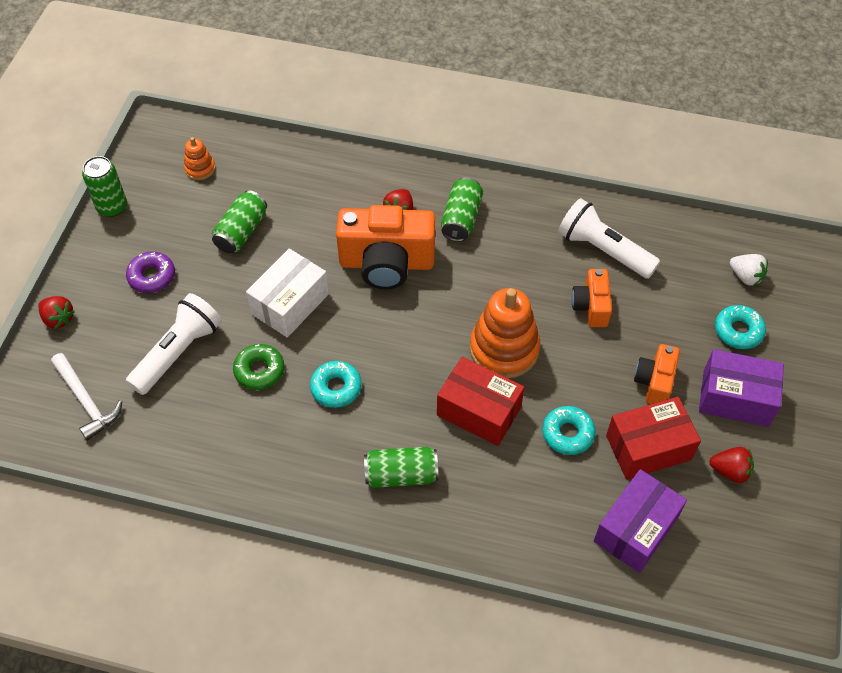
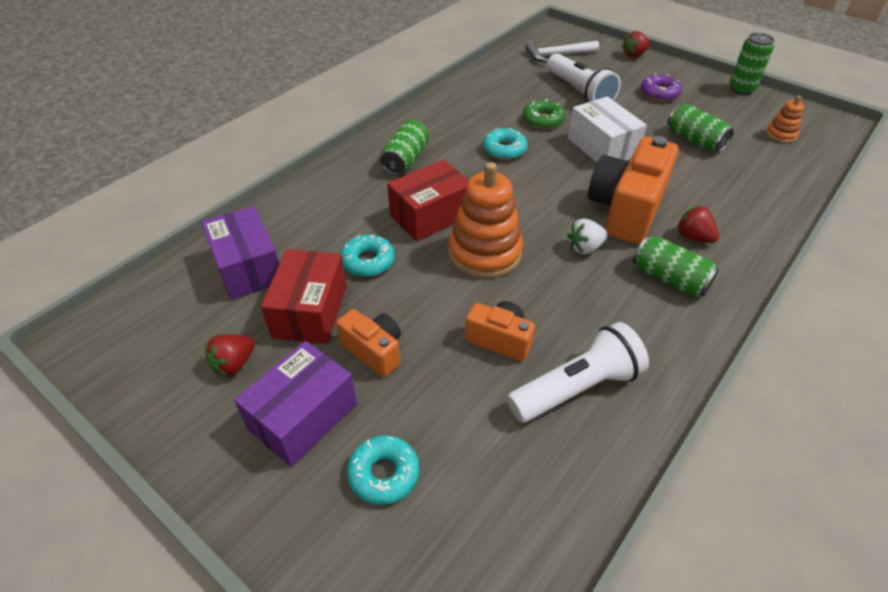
camera: 115 degrees right, 10 degrees down
(745, 276) = (461, 539): white strawberry -> white strawberry (585, 248)

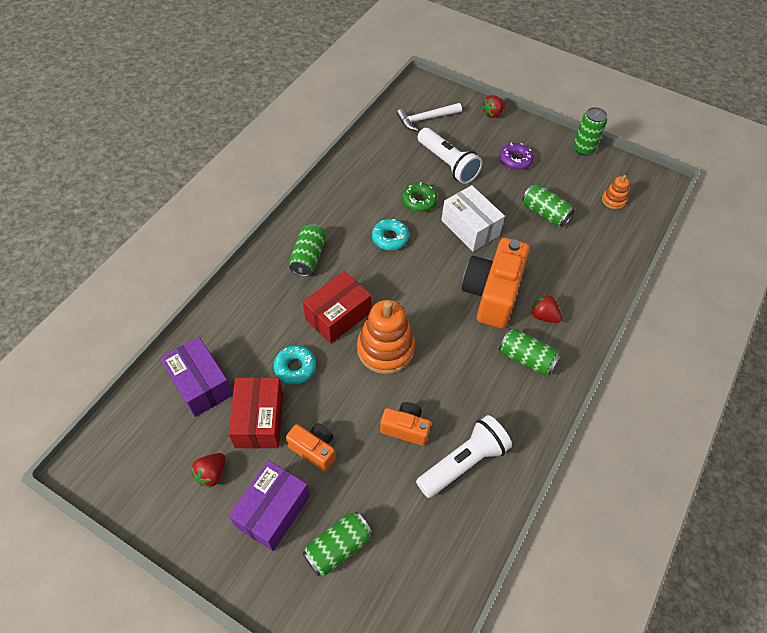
camera: 10 degrees left, 10 degrees up
(384, 474) = (338, 547): turquoise donut -> green can
(585, 248) = (462, 335): white strawberry -> none

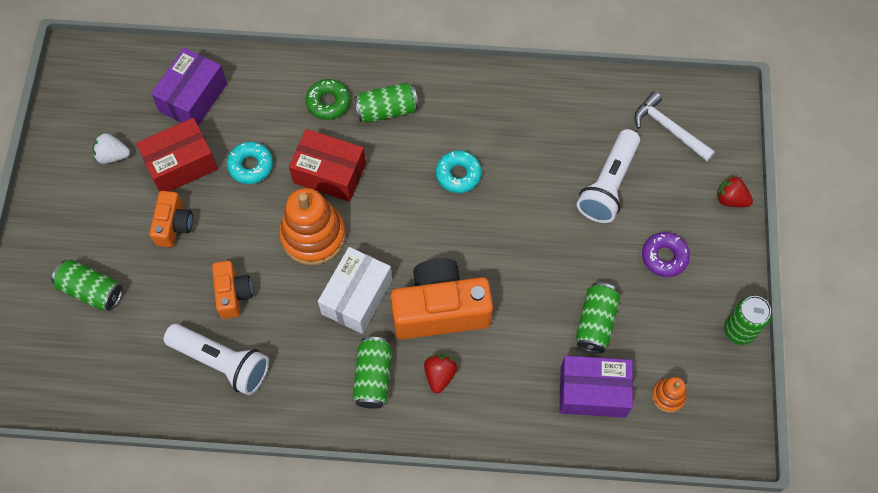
camera: 65 degrees right, 10 degrees up
(211, 474) = (113, 155): red strawberry -> white strawberry
(272, 511) = (101, 221): purple box -> purple box (593, 392)
(419, 201) = (530, 179): green donut -> green donut (328, 102)
(470, 228) = (522, 249): white box -> white box (356, 297)

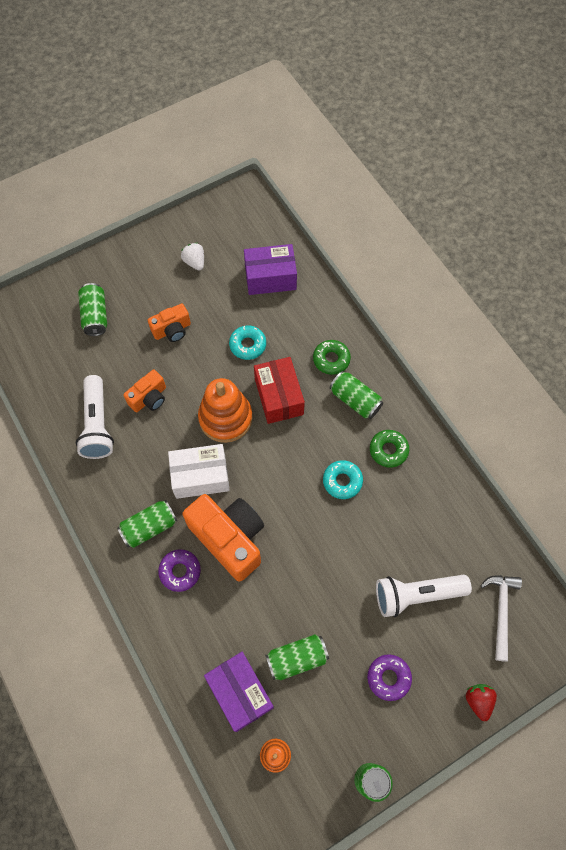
camera: 55 degrees right, 0 degrees up
(181, 164) = (217, 304): red box -> none
(439, 375) = (180, 571): red strawberry -> purple donut
(458, 116) = (388, 450): none -> green donut

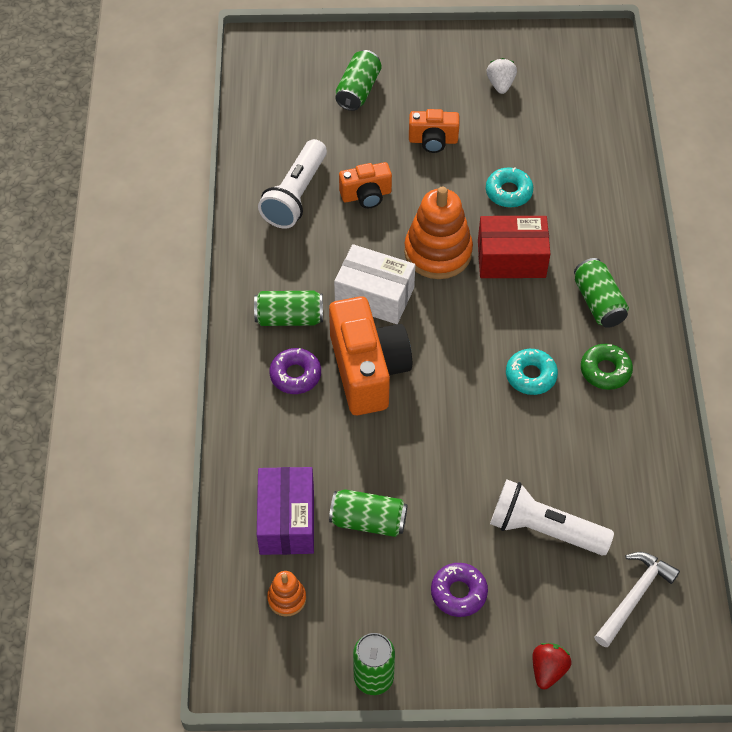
camera: 30 degrees right, 10 degrees down
(270, 277) = (578, 136): purple box -> none
(279, 397) = (511, 259): red box -> red box turned 75 degrees clockwise
(331, 359) = (596, 249): green donut -> none

